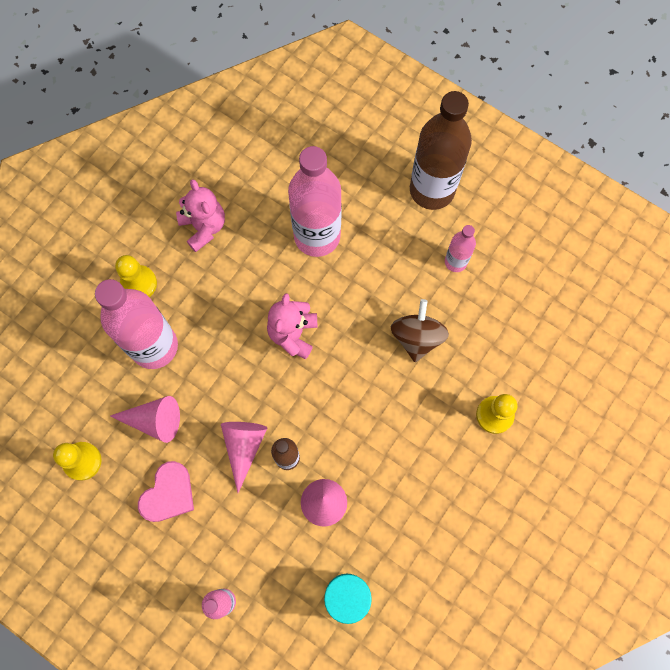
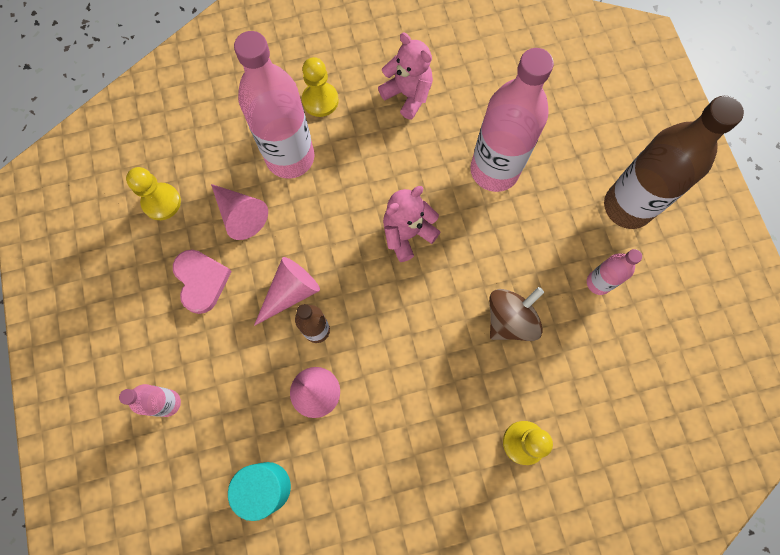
camera: 40 degrees right, 0 degrees up
(168, 494) = (201, 281): pink heart -> pink heart turned 90 degrees counterclockwise
(204, 227) = (408, 95): pink teddy bear -> pink teddy bear turned 60 degrees counterclockwise

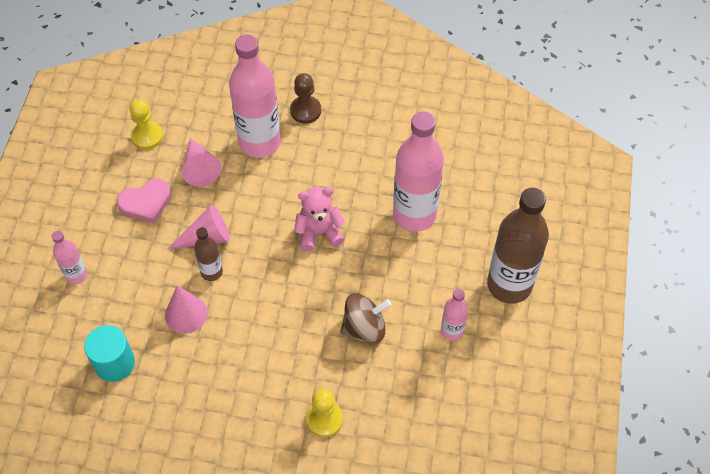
camera: 25 degrees right, 15 degrees down
(201, 281) = (146, 202): pink heart -> pink heart turned 60 degrees clockwise
(320, 100) = (305, 110): yellow pawn -> brown pawn
(408, 95) = (376, 132): pink teddy bear -> none

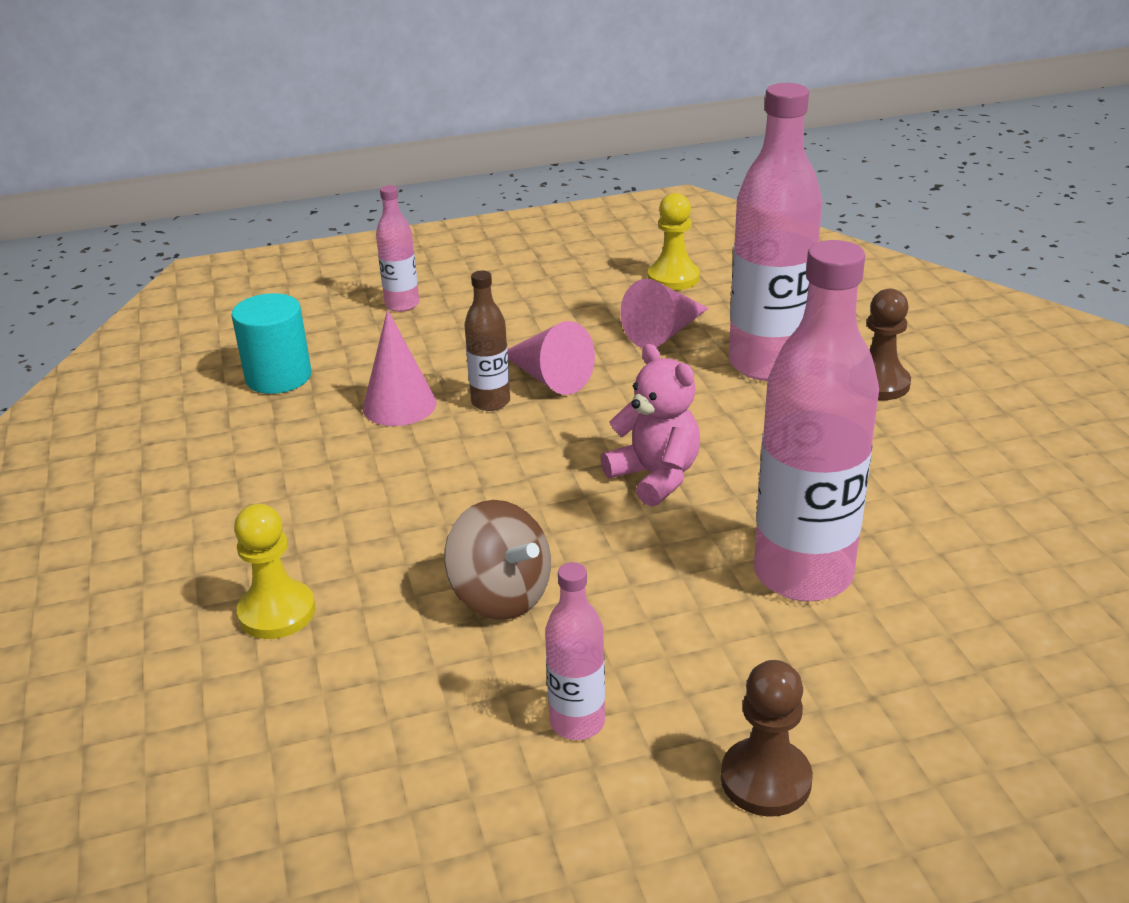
camera: 65 degrees right, 25 degrees down
(146, 202) = (563, 313): pink heart -> none
(509, 285) = (765, 780): brown bottle -> brown pawn

